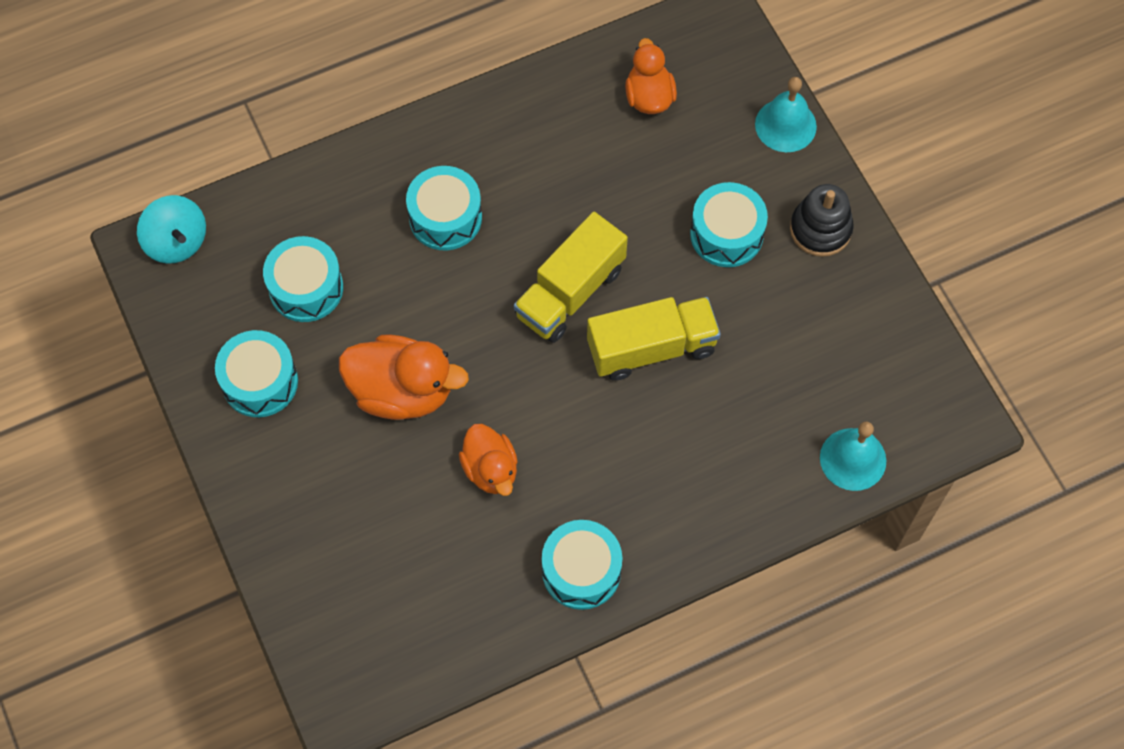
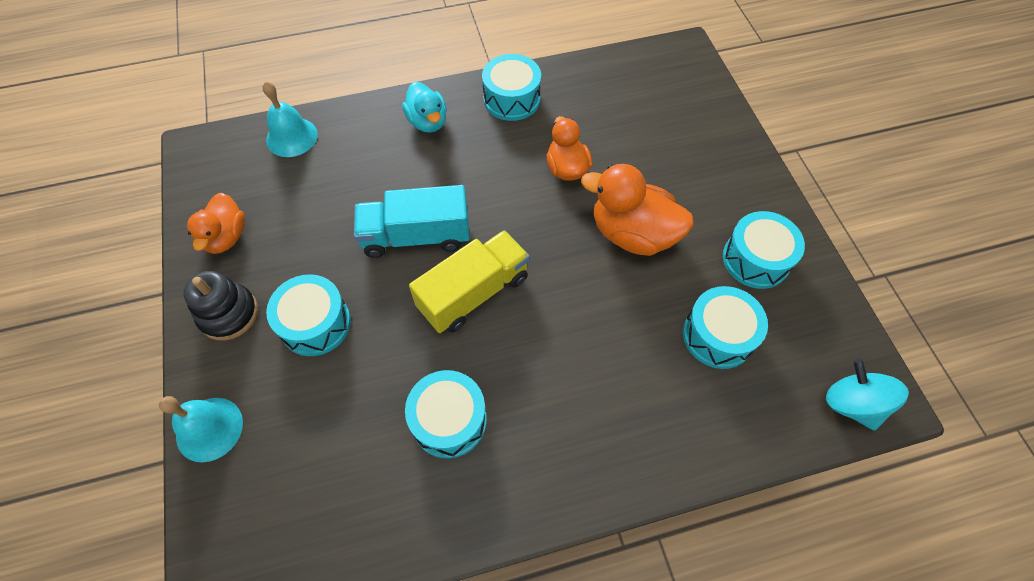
camera: 170 degrees left, 5 degrees down
(445, 217) = (579, 384): turquoise drum -> turquoise drum (449, 420)
(649, 97) = (337, 490): orange duck -> orange duck (226, 237)
(651, 348) = (416, 236): yellow truck -> turquoise truck
(685, 513) = (428, 122): none -> turquoise duck

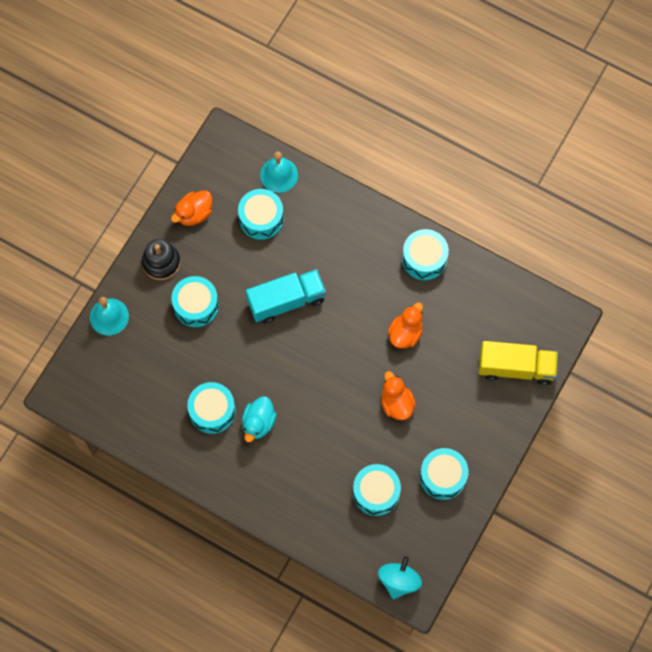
camera: 45 degrees right, 10 degrees up
(310, 186) = (261, 218): none -> turquoise drum
(416, 236) = (286, 301): turquoise truck -> turquoise truck turned 120 degrees clockwise
(428, 122) = (361, 232): turquoise duck -> turquoise duck (258, 423)
(474, 293) = (284, 360): yellow truck -> yellow truck (516, 368)
(632, 234) = (396, 403): orange duck -> orange duck, size x0.64

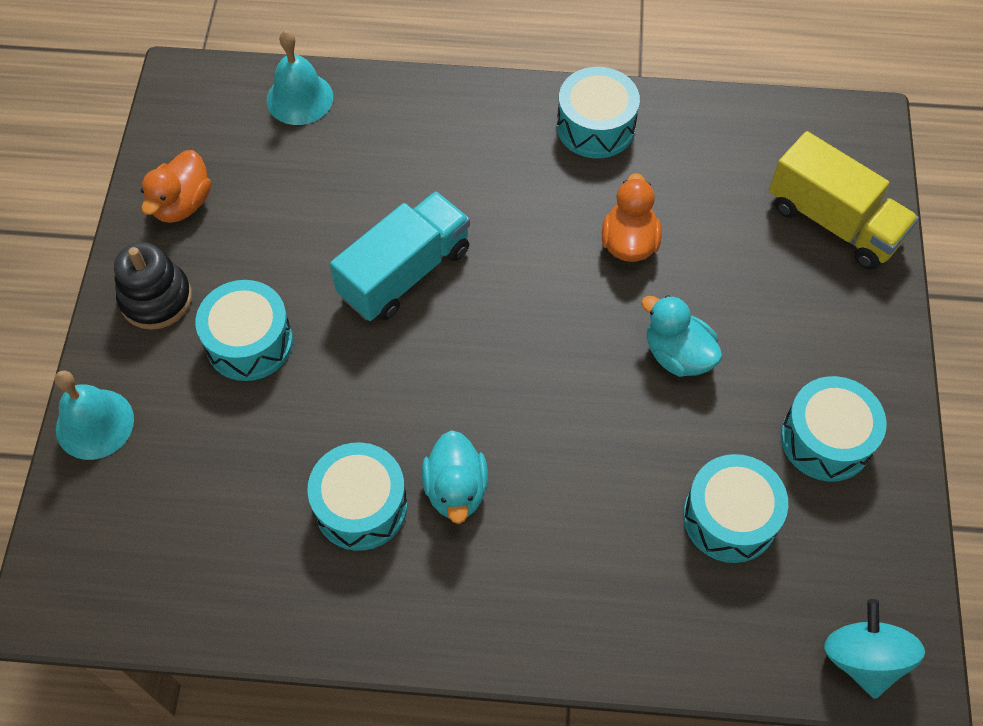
camera: 25 degrees left, 10 degrees down
(261, 218) = (301, 169): turquoise drum -> none
(396, 403) = (677, 355): orange duck -> turquoise duck
(516, 368) = (833, 222): yellow truck -> yellow truck turned 60 degrees clockwise

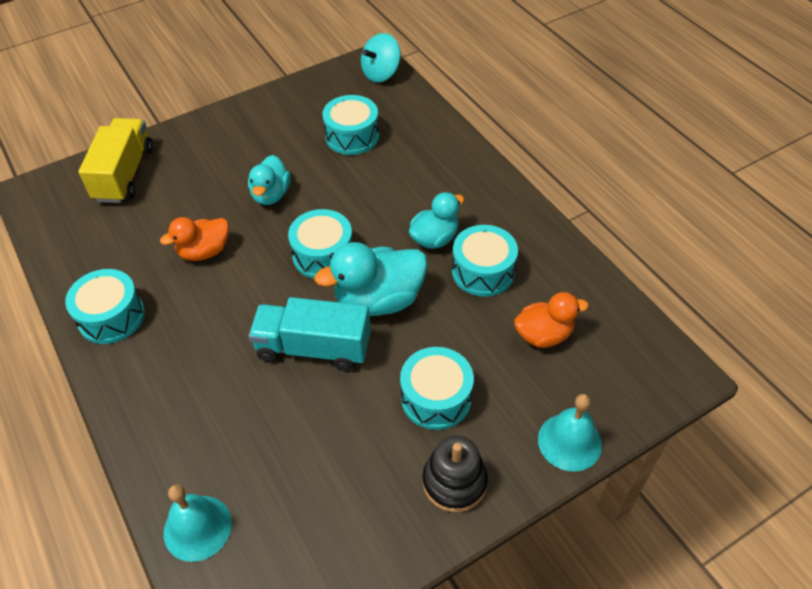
camera: 125 degrees left, 10 degrees down
(182, 204) = (363, 533): orange duck -> orange duck (543, 335)
(414, 369) = (379, 300): none -> turquoise duck
(826, 439) = (278, 123): turquoise drum -> turquoise drum (323, 255)

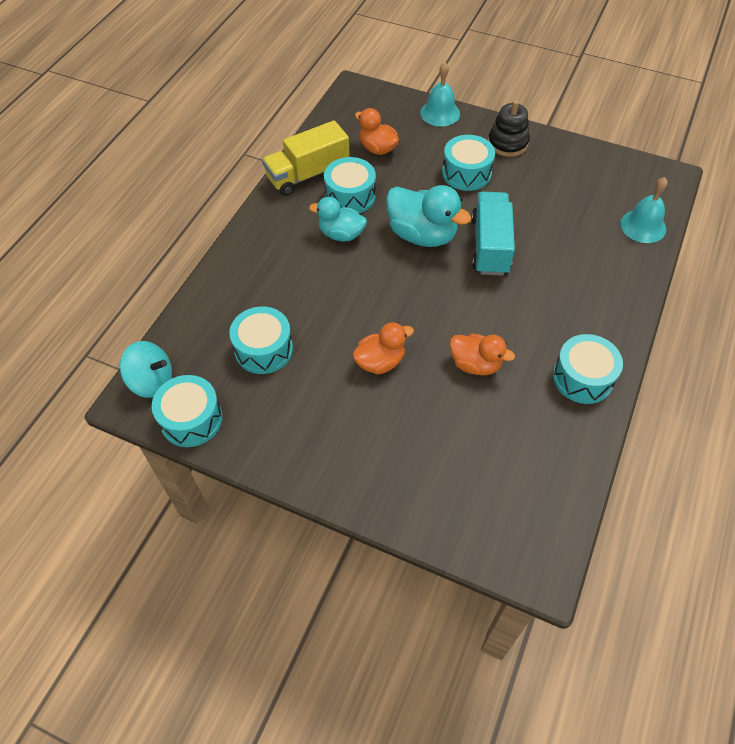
camera: 125 degrees left, 5 degrees up
(124, 174) = (452, 501): yellow truck -> yellow truck (308, 174)
(271, 195) = (380, 362): turquoise duck -> orange duck
(313, 348) = (490, 246): turquoise truck -> turquoise truck turned 150 degrees counterclockwise
(323, 255) = (411, 287): turquoise drum -> turquoise drum (191, 419)

